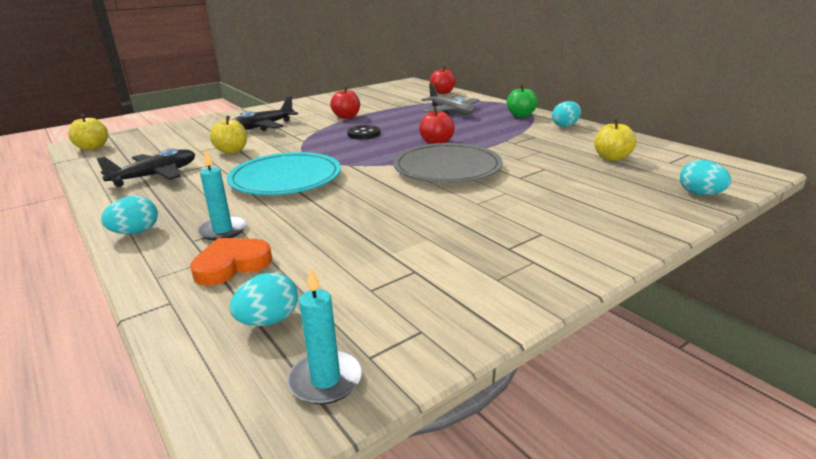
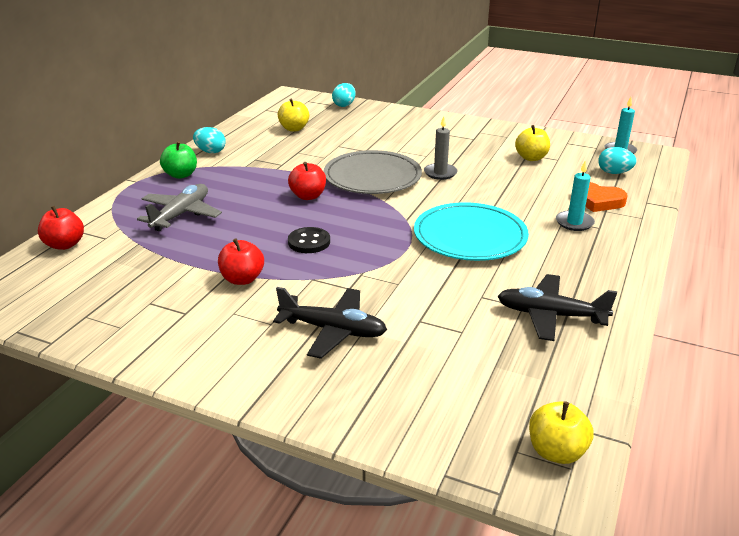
camera: 120 degrees left, 5 degrees up
(135, 232) = (627, 255): turquoise egg -> none
(232, 151) = (440, 304): yellow apple -> yellow apple (531, 158)
(421, 198) = (440, 173): none -> grey candle

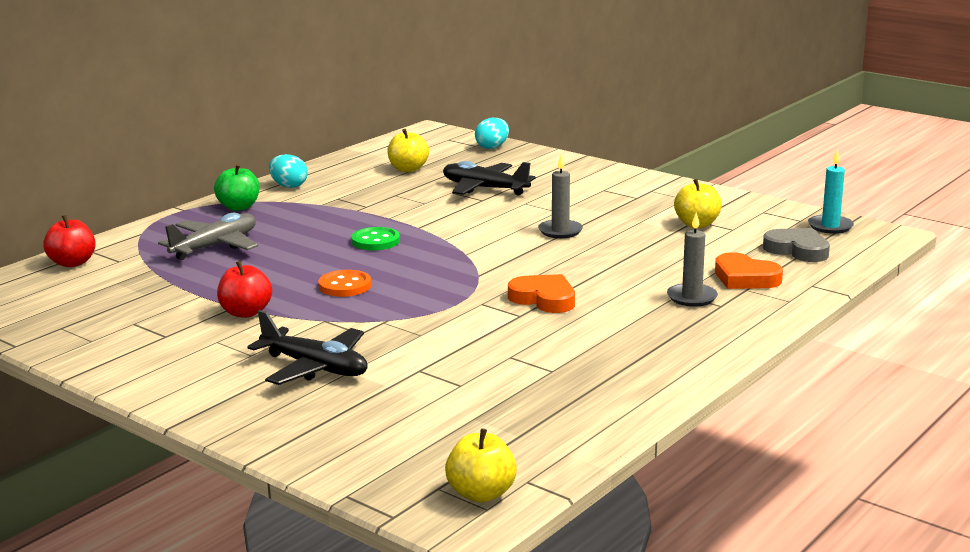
camera: 15 degrees right, 10 degrees down
(308, 196) = (375, 241): red apple -> green button
(309, 242) = (345, 286): black button -> orange button
(372, 177) = (469, 228): grey plate -> none
(470, 236) = (544, 299): turquoise plate -> orange heart
(550, 315) = (578, 382): black plane -> black plane (484, 188)
(574, 223) = (692, 297): turquoise candle -> grey candle
(614, 173) = (797, 250): turquoise egg -> grey heart

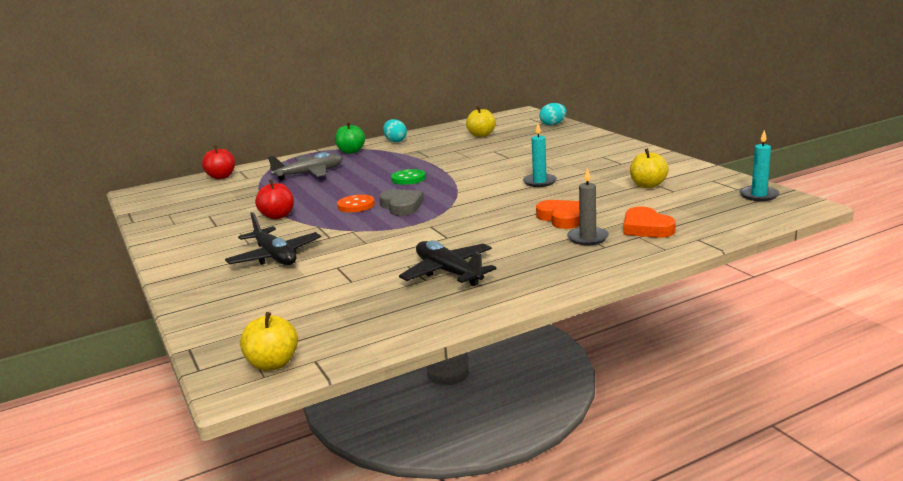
camera: 25 degrees right, 0 degrees up
(484, 188) = (518, 150): black plane -> black plane (448, 272)
(544, 299) = (476, 227): orange heart -> orange heart (562, 218)
(560, 231) = (539, 182): grey candle -> turquoise candle
(797, 250) = (712, 211): grey heart -> grey heart (401, 206)

